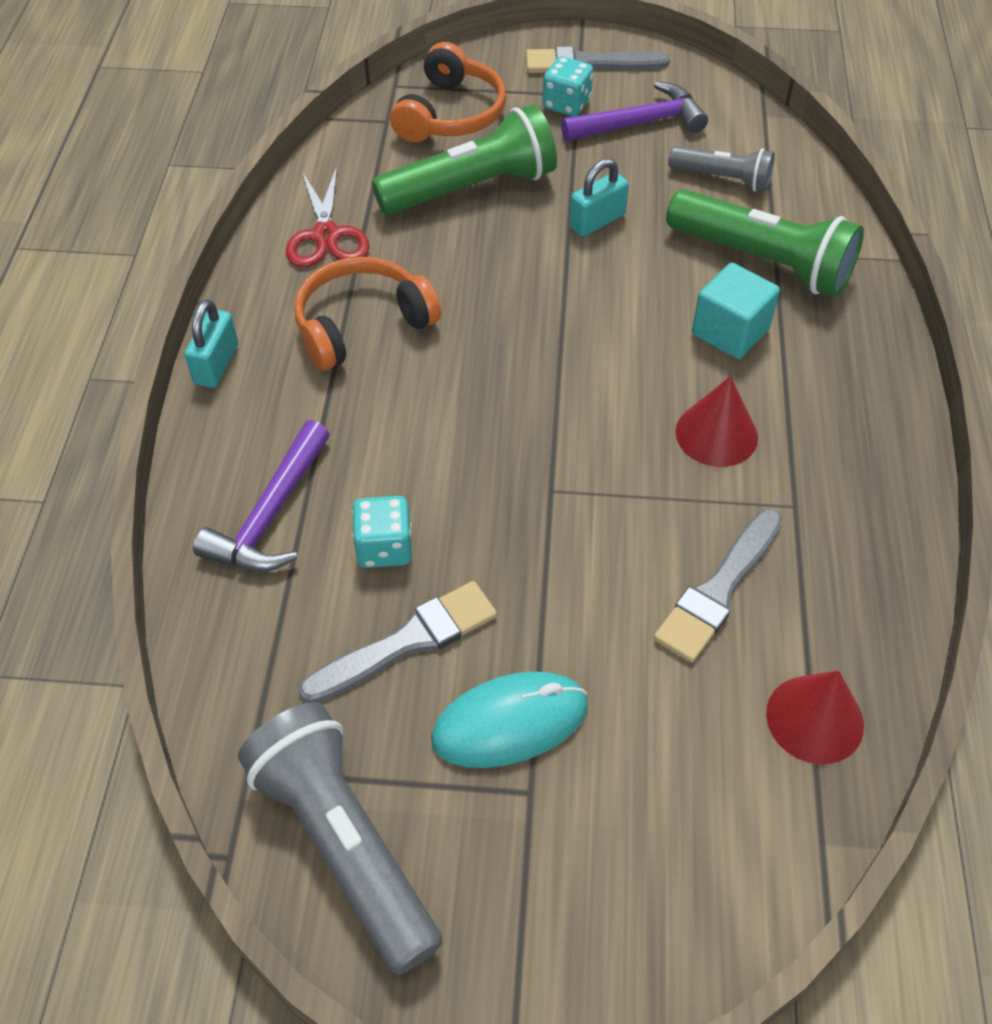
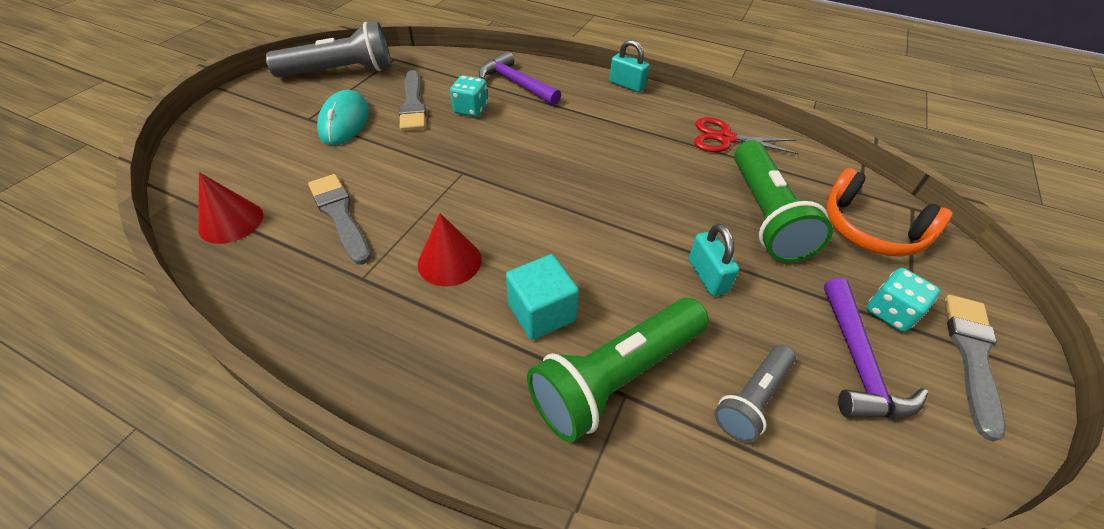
camera: 110 degrees right, 5 degrees down
(361, 324) = (636, 135): orange headphones -> none

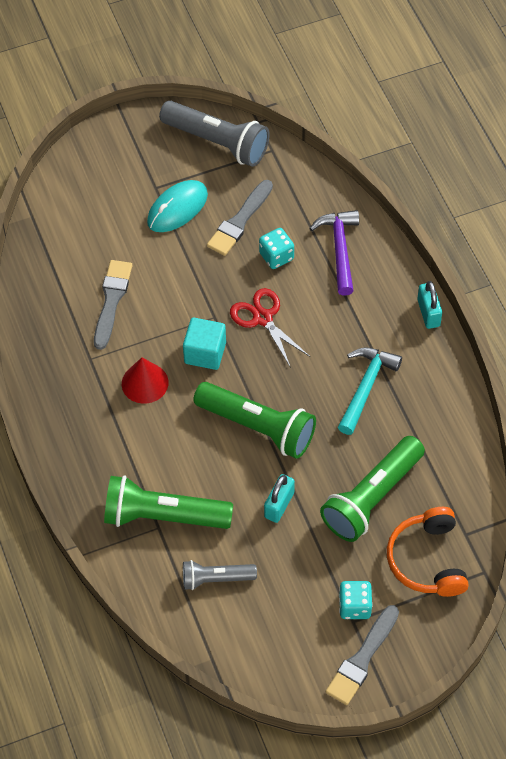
camera: 45 degrees right, 10 degrees up
(231, 221) = (49, 261): red cone -> none
(541, 312) = (163, 453): turquoise cube -> turquoise cube (205, 353)
(604, 227) = (258, 427): none -> green flashlight
(649, 147) = (366, 387): none -> turquoise hammer
(725, 138) = (434, 421): red scissors -> red scissors (263, 318)
(857, 362) = (294, 609): purple hammer -> none
(972, 356) = (362, 659): grey brush -> grey brush turned 150 degrees clockwise

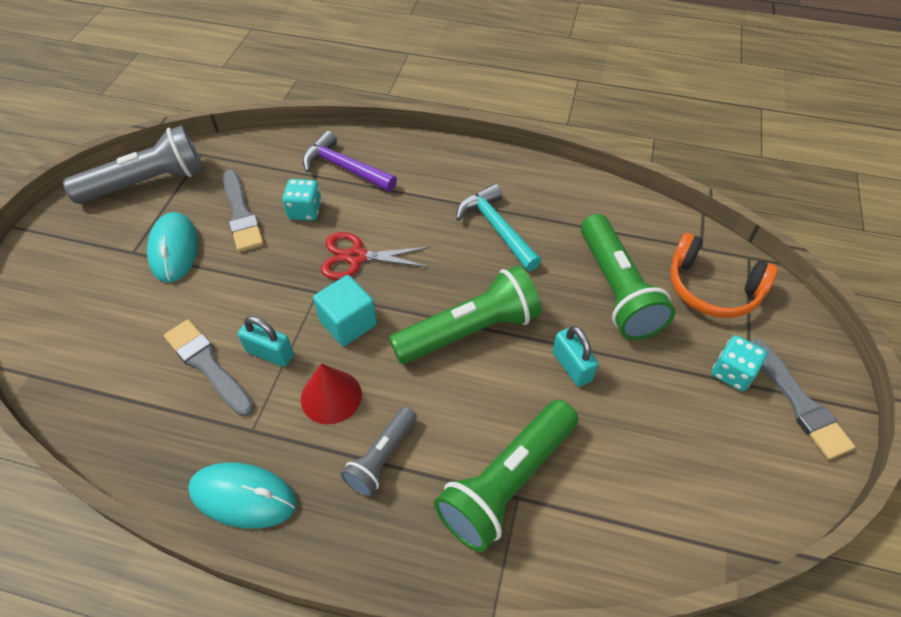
camera: 55 degrees left, 5 degrees down
(49, 386) = (243, 496): none -> turquoise mouse
(216, 579) = (623, 479): grey flashlight -> grey flashlight (381, 458)
(428, 313) = (462, 151): turquoise padlock -> turquoise padlock (270, 353)

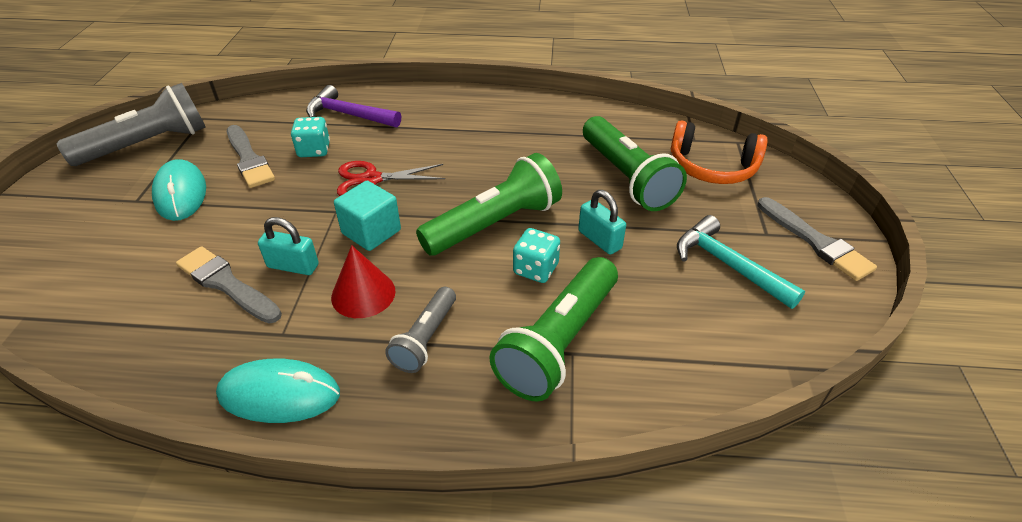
camera: 10 degrees left, 10 degrees down
(497, 228) = (504, 144): turquoise hammer -> turquoise hammer (728, 265)
(732, 373) = (749, 227): turquoise dice -> turquoise dice (535, 269)

